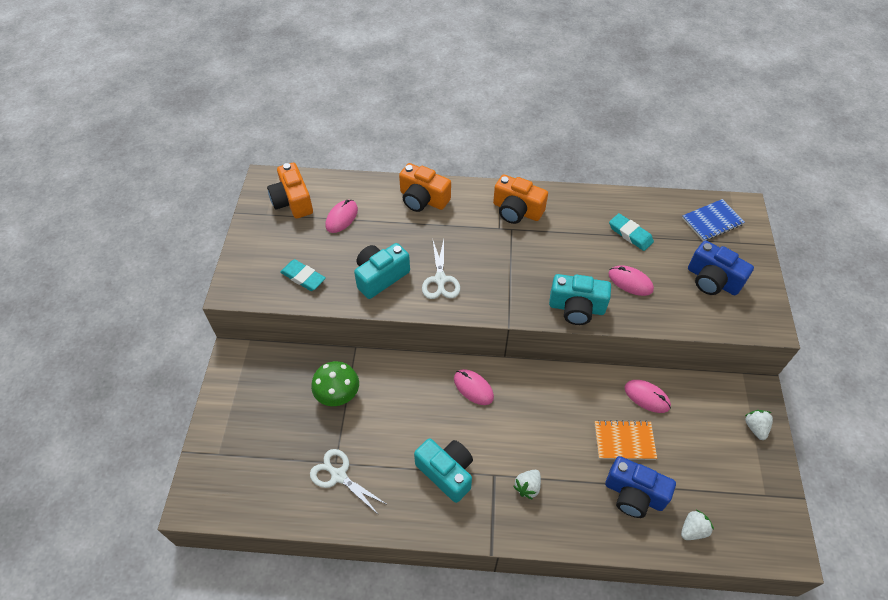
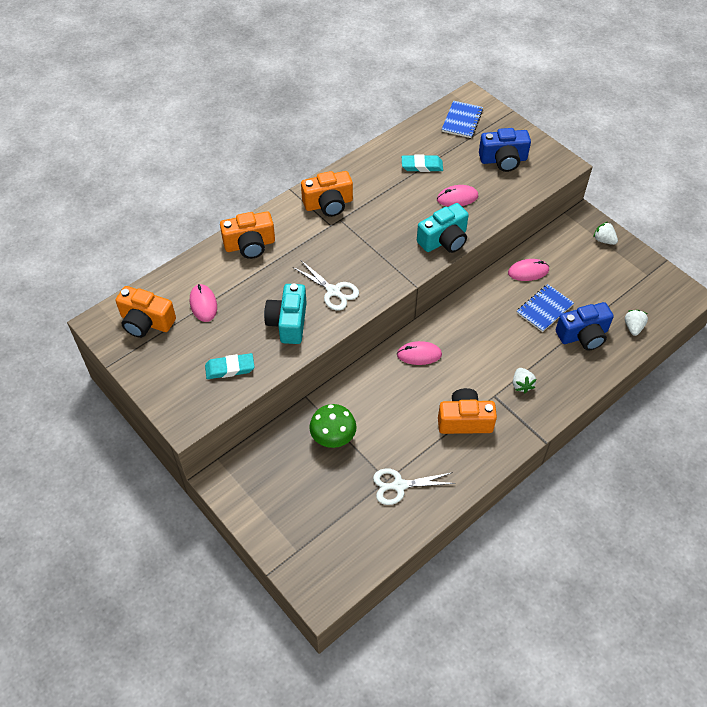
camera: 45 degrees left, 0 degrees up
(446, 472) = (464, 420): turquoise camera -> orange camera
(624, 441) = (544, 309): orange notebook -> blue notebook

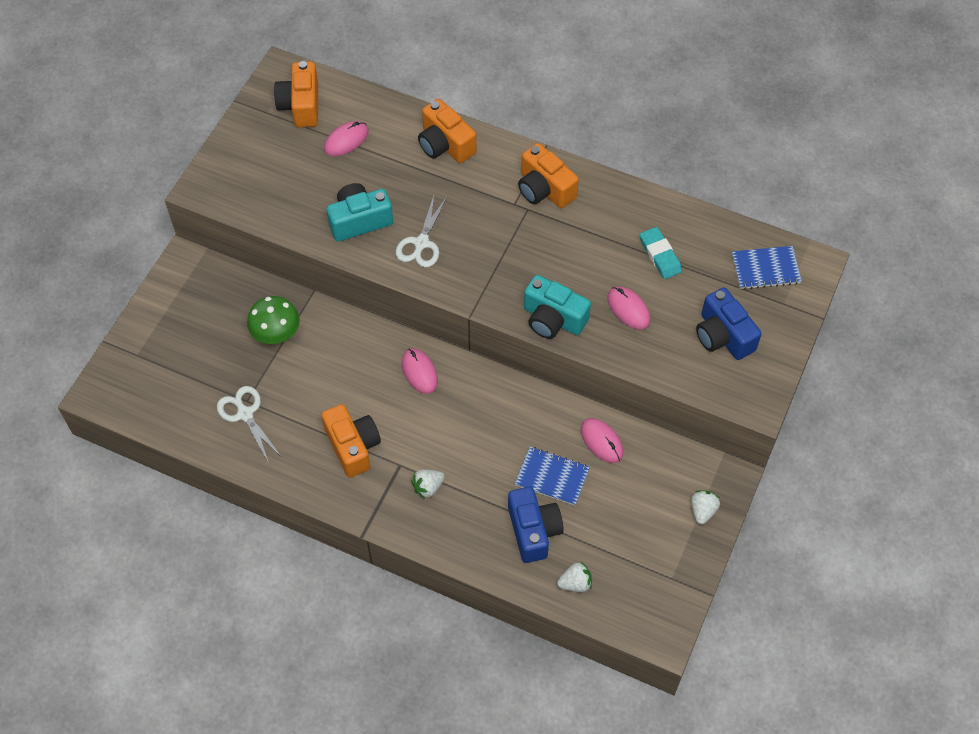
camera: 65 degrees right, 5 degrees up
(230, 368) = (278, 196): turquoise eraser -> none
(583, 335) = (533, 530): blue camera -> blue camera turned 150 degrees counterclockwise

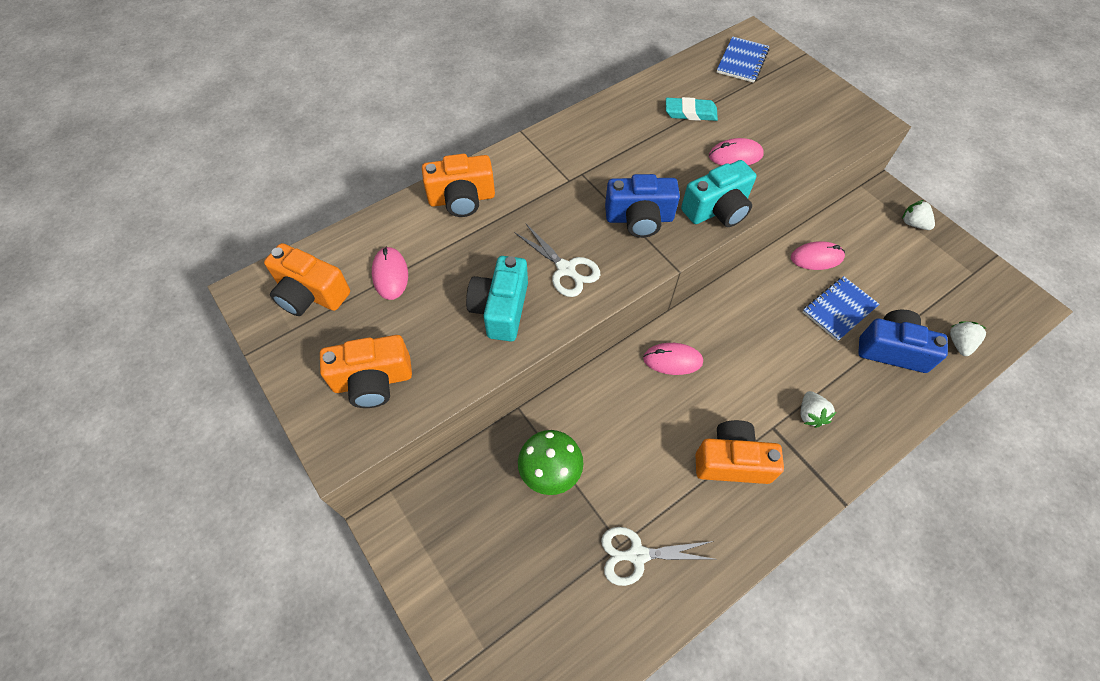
camera: 60 degrees left, 0 degrees up
(544, 189) = (568, 153): orange camera -> orange camera (373, 381)
(723, 336) = (795, 111): blue camera -> blue camera (639, 218)

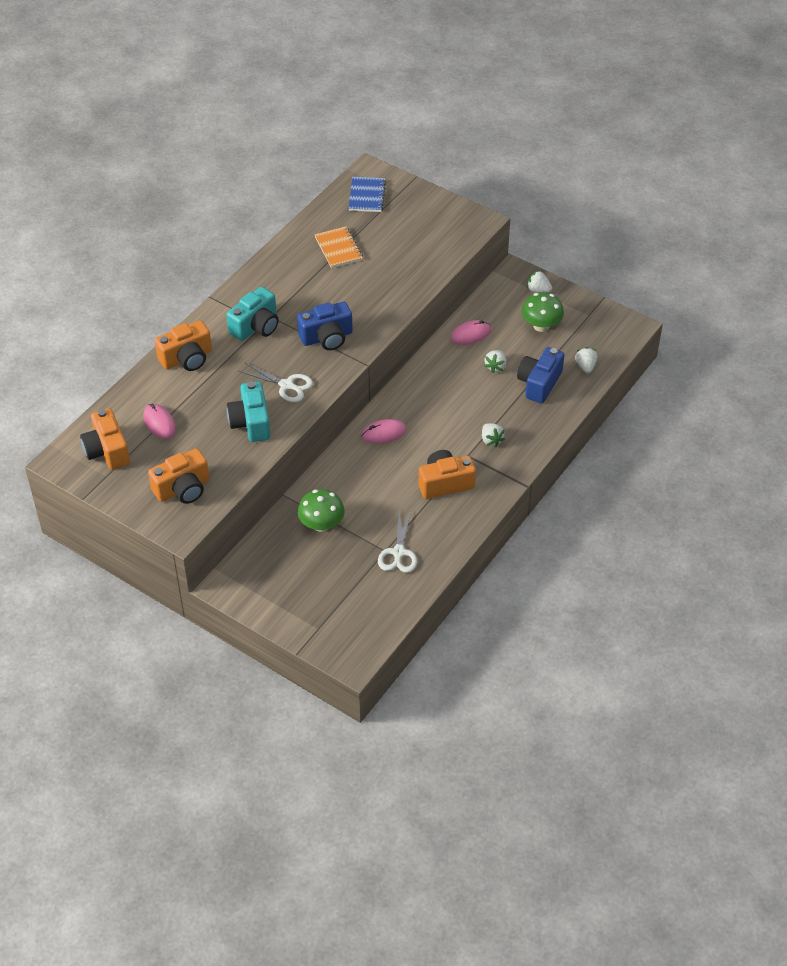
camera: 20 degrees left, 10 degrees down
(311, 294) = (107, 450): orange camera -> orange camera turned 60 degrees clockwise
(637, 555) = (398, 552): white scissors -> white scissors turned 60 degrees counterclockwise
(690, 113) = (338, 249): turquoise eraser -> orange notebook
(717, 209) = (382, 316): turquoise camera -> turquoise camera (256, 326)
(735, 155) = (383, 273): pink mouse -> none
(839, 309) = (495, 366): blue notebook -> white strawberry
(892, 350) = (539, 383): blue camera -> blue camera turned 60 degrees counterclockwise
(908, 271) = (541, 326): none -> green mushroom

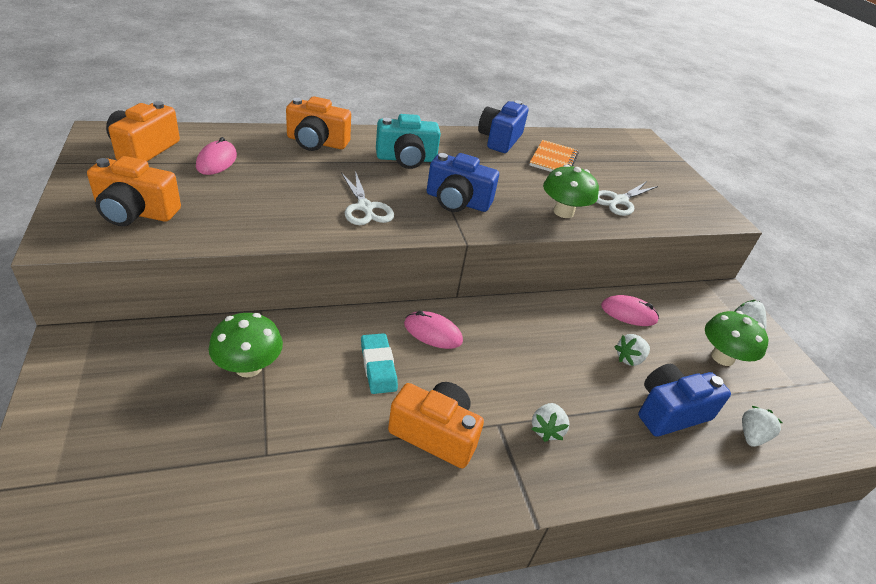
camera: 35 degrees right, 10 degrees down
(251, 422) = (286, 210): turquoise camera -> none
(286, 256) = (500, 140): none -> blue camera
(367, 196) = (622, 147): blue notebook -> none
(380, 473) = (378, 366): none -> turquoise eraser
(391, 295) = (563, 212): none -> green mushroom
(398, 552) = (276, 471): white scissors -> white scissors (619, 201)

